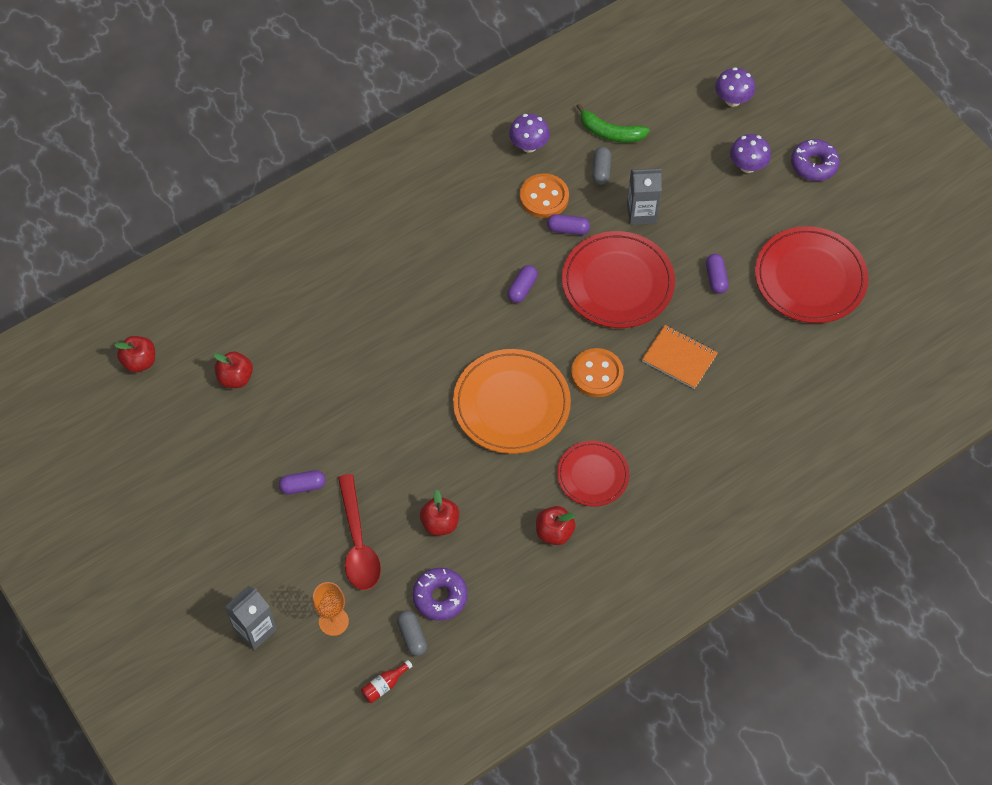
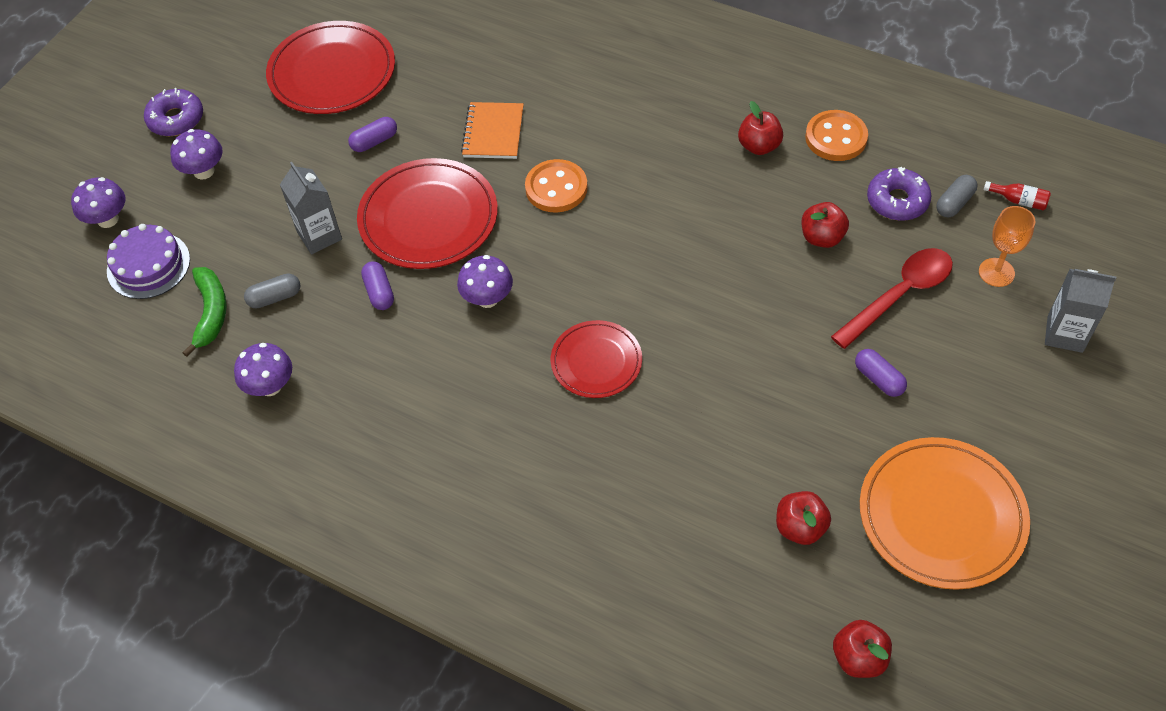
camera: 115 degrees left, 5 degrees down
(511, 404) = (642, 242): orange plate -> orange plate (941, 515)
(522, 288) = (487, 298): purple capsule -> purple mushroom
(544, 197) = (344, 335): orange button -> orange button (836, 138)
(592, 475) = (675, 143): red plate -> red plate (596, 361)
(674, 111) = (148, 265): none -> purple cake

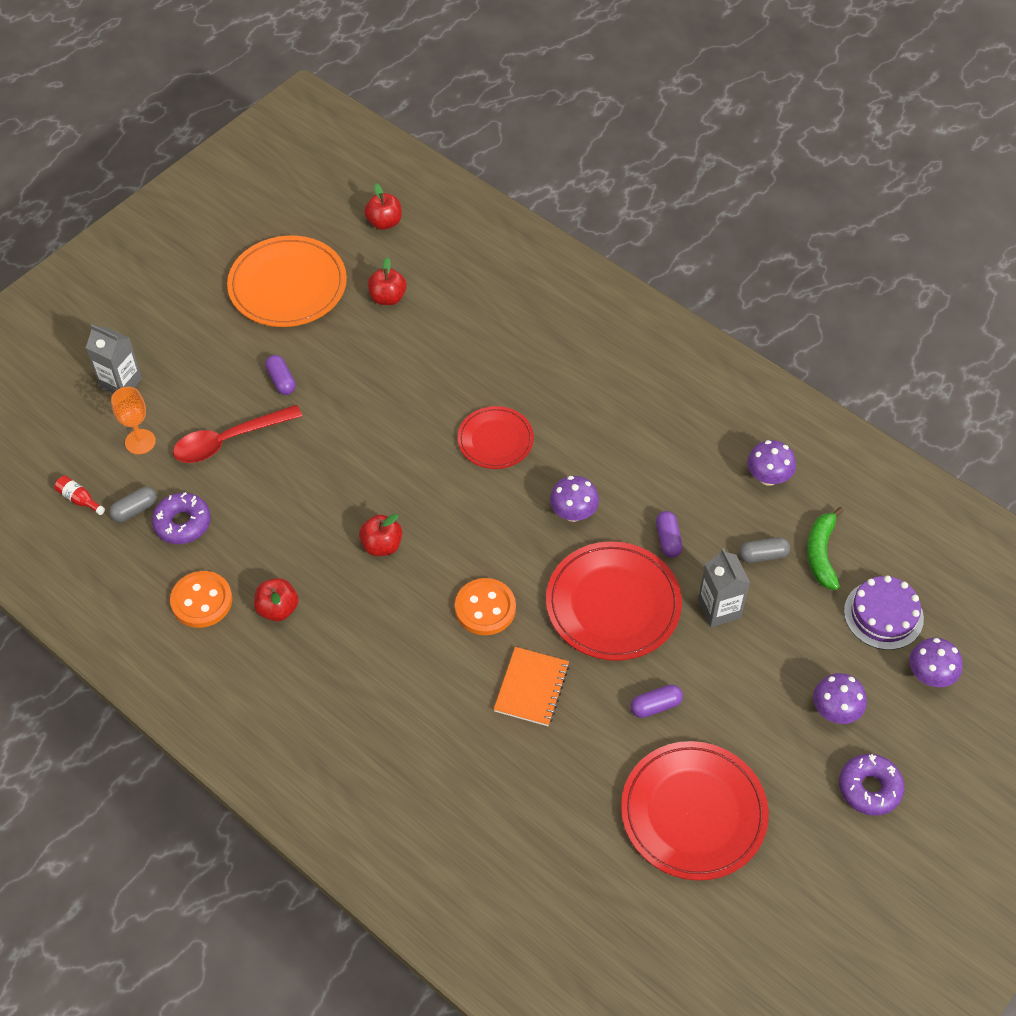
camera: 170 degrees left, 0 degrees up
(822, 237) = (266, 504): red apple -> red apple (382, 545)

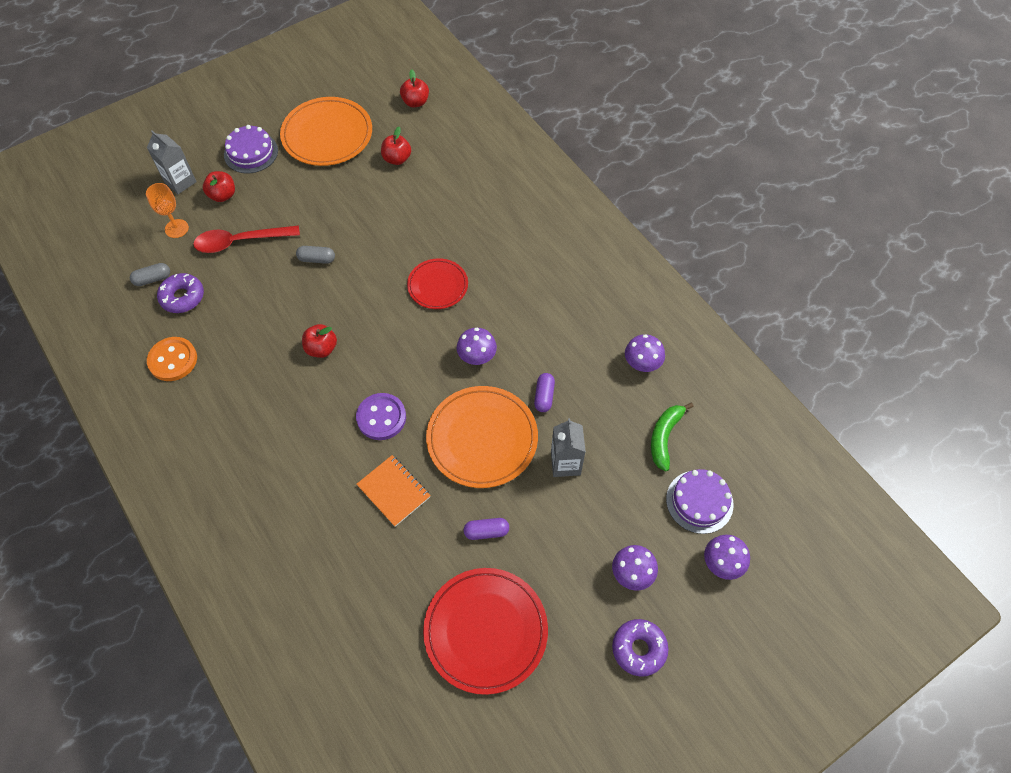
camera: 15 degrees right, 5 degrees up
(79, 499) = (116, 262): red bottle -> none
(198, 328) = (251, 152): none -> purple cake
(278, 609) = (226, 380): red apple -> red apple (223, 195)
(281, 381) = (295, 205): purple capsule -> none
(485, 608) = (381, 417): orange button -> purple button
(531, 688) = (394, 491): orange notebook -> orange notebook turned 75 degrees counterclockwise
(613, 604) = (482, 438): red plate -> orange plate
(763, 555) = (616, 427): grey capsule -> grey capsule (317, 259)

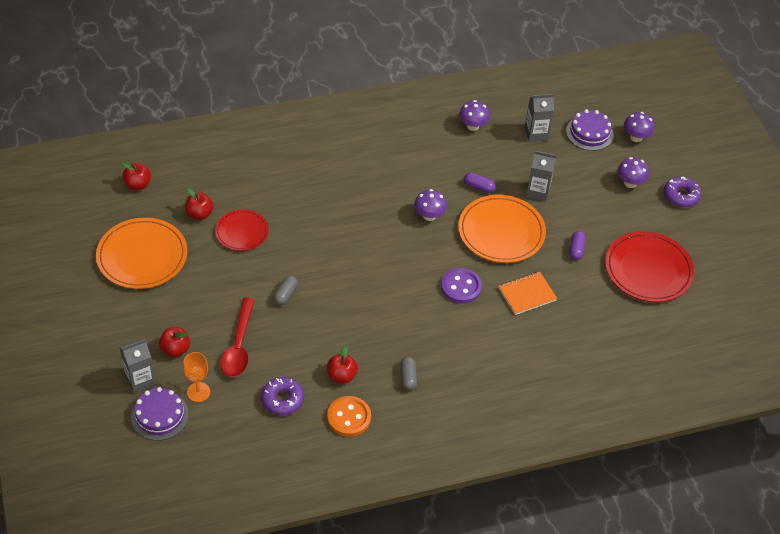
camera: 75 degrees left, 10 degrees down
(152, 279) = (251, 420): grey capsule -> grey capsule (408, 377)
(251, 152) = (132, 318): purple cake -> purple cake (159, 415)
(321, 348) = (380, 311): red apple -> red apple (341, 376)
(437, 285) = (350, 221): red plate -> red plate (242, 232)
(664, 437) = (536, 134): green banana -> grey carton

